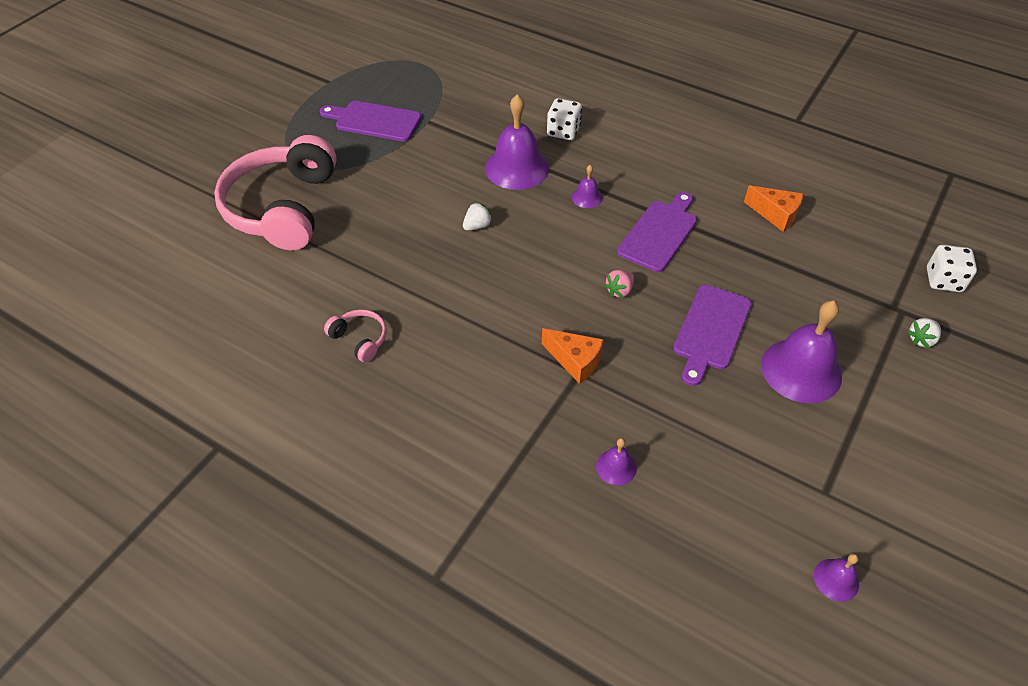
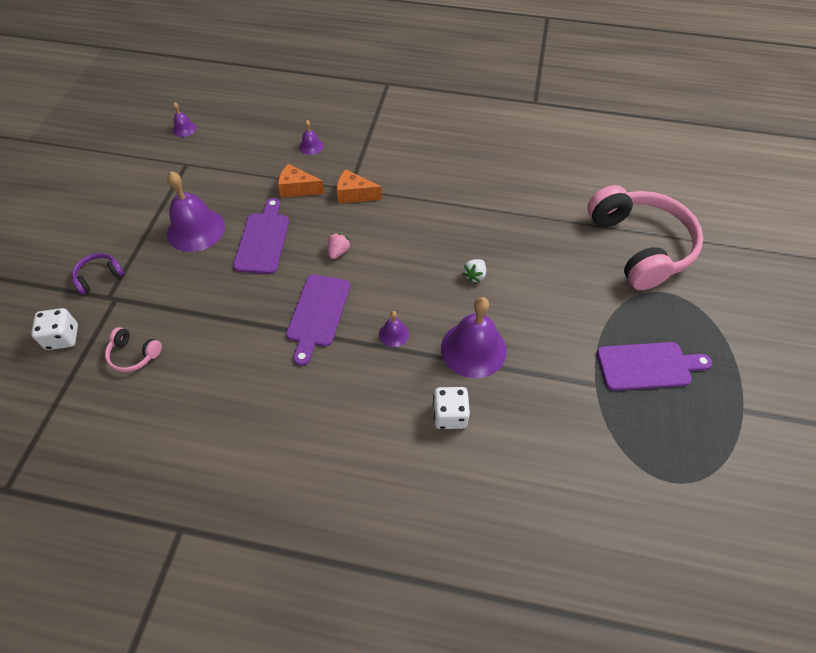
camera: 160 degrees right, 5 degrees up
(360, 339) = (502, 171): pink headphones -> pink headphones (134, 355)
(775, 215) = (211, 367): orange cheese -> orange cheese (297, 189)
(921, 339) = (99, 276): white strawberry -> purple headphones

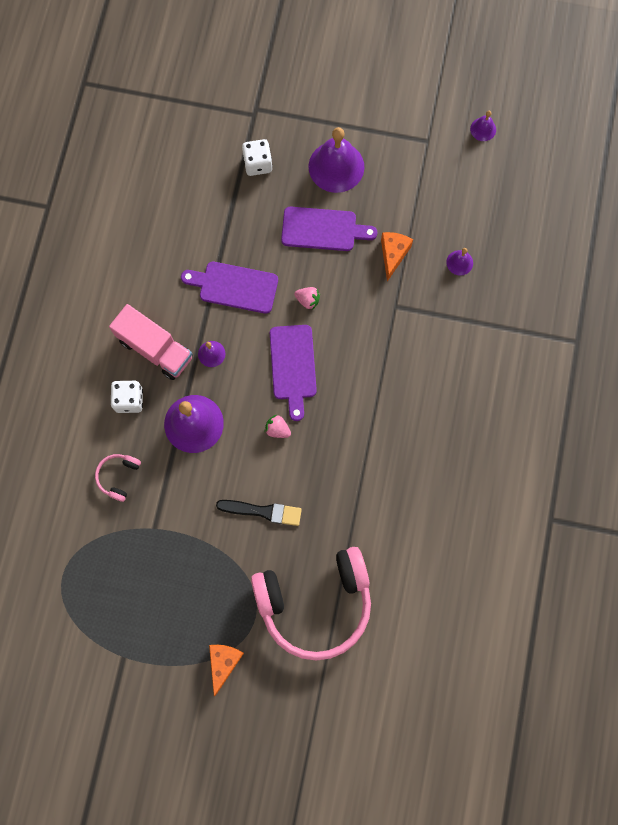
camera: 90 degrees right, 20 degrees up
(63, 337) = (214, 84): white dice -> white dice (258, 164)
(99, 276) = (279, 96): purple headphones -> none
(134, 355) = (195, 143): pink headphones -> pink headphones (118, 476)
(354, 194) = (386, 312): orange cheese -> orange cheese (224, 663)
(387, 389) = (155, 349): none -> pink truck
(474, 275) = (277, 429): white strawberry -> pink strawberry
(560, 287) = (263, 511): none -> black brush
(647, 366) = (171, 580): purple cutting board -> purple cutting board (293, 366)

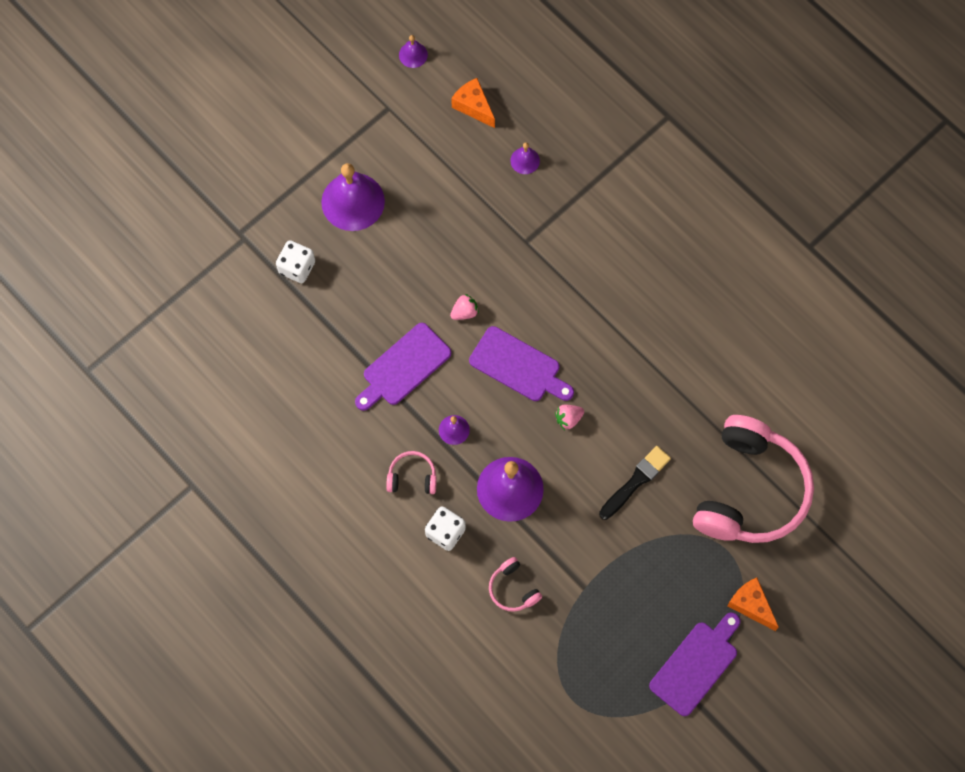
camera: 55 degrees left, 5 degrees down
(155, 349) = (412, 477): pink truck -> pink headphones
(323, 229) = (406, 254): purple cutting board -> purple cutting board (696, 665)
(393, 255) = (475, 210): orange cheese -> orange cheese (473, 106)

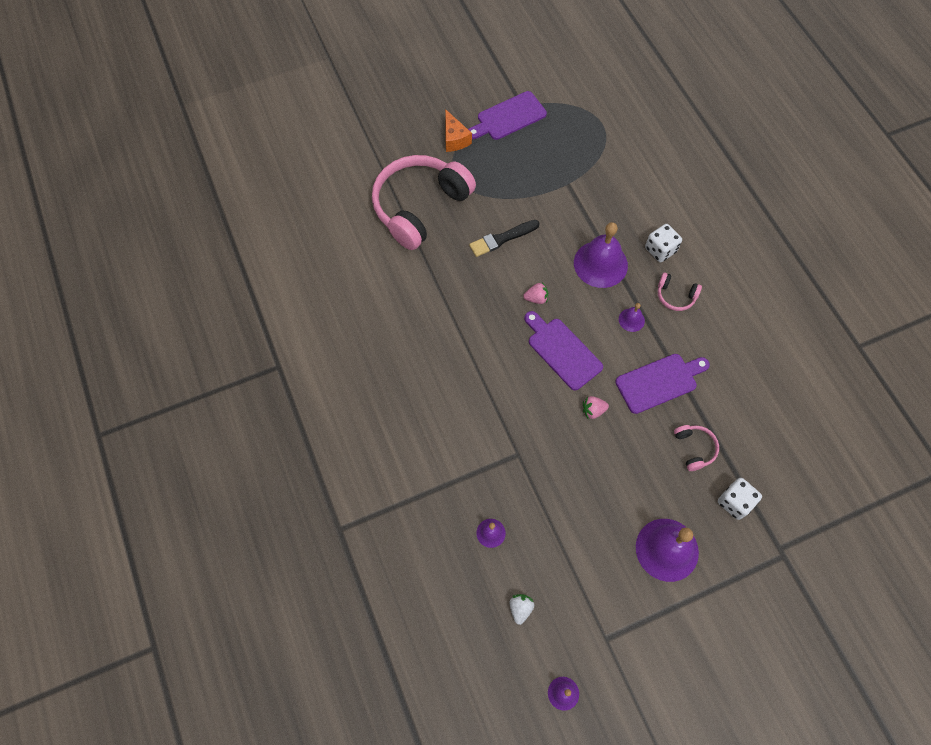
camera: 160 degrees left, 5 degrees down
(473, 106) = (520, 608): orange cheese -> white strawberry
(513, 589) = (621, 198): pink headphones -> pink headphones (694, 448)

